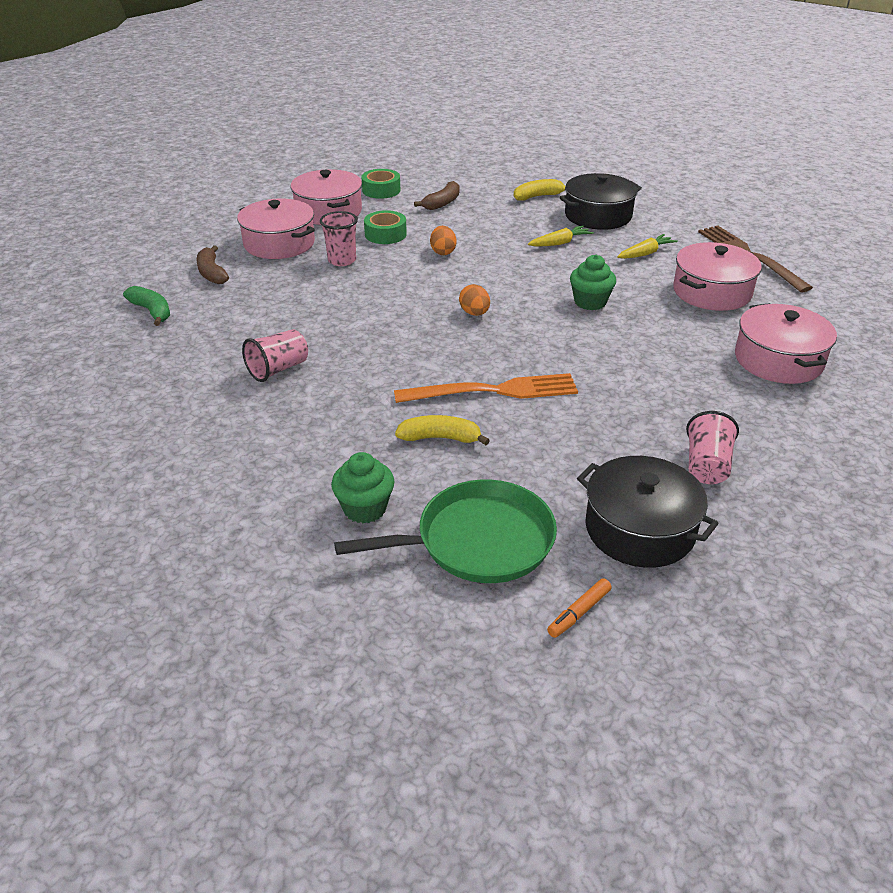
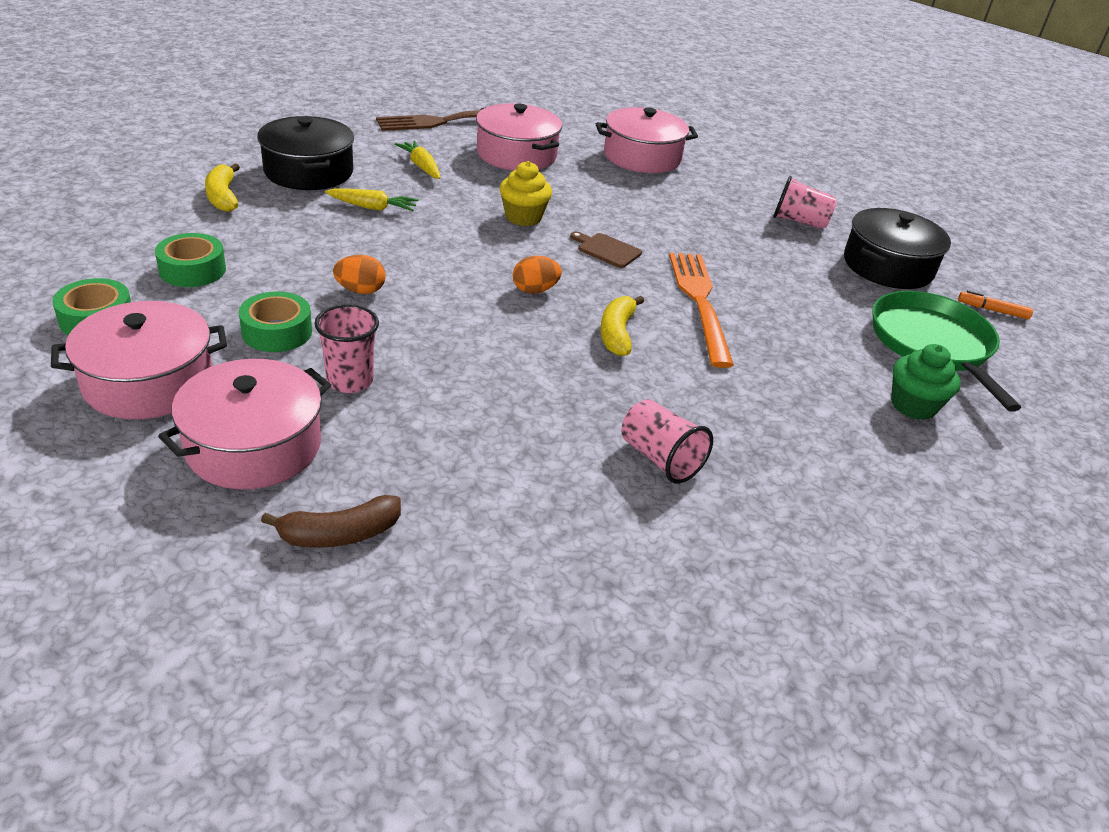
camera: 90 degrees left, 0 degrees up
(152, 311) = (469, 614): green banana -> none
(440, 438) = (788, 346): yellow banana -> yellow banana (617, 333)
(442, 203) = (192, 270): brown banana -> green tape
(558, 343) = (607, 250): none -> brown cutting board
(560, 243) = (373, 207): yellow carrot -> yellow carrot turned 120 degrees clockwise
(579, 612) = (992, 310): orange marker -> orange marker turned 150 degrees clockwise
(590, 302) = (523, 217): green cupcake -> yellow cupcake

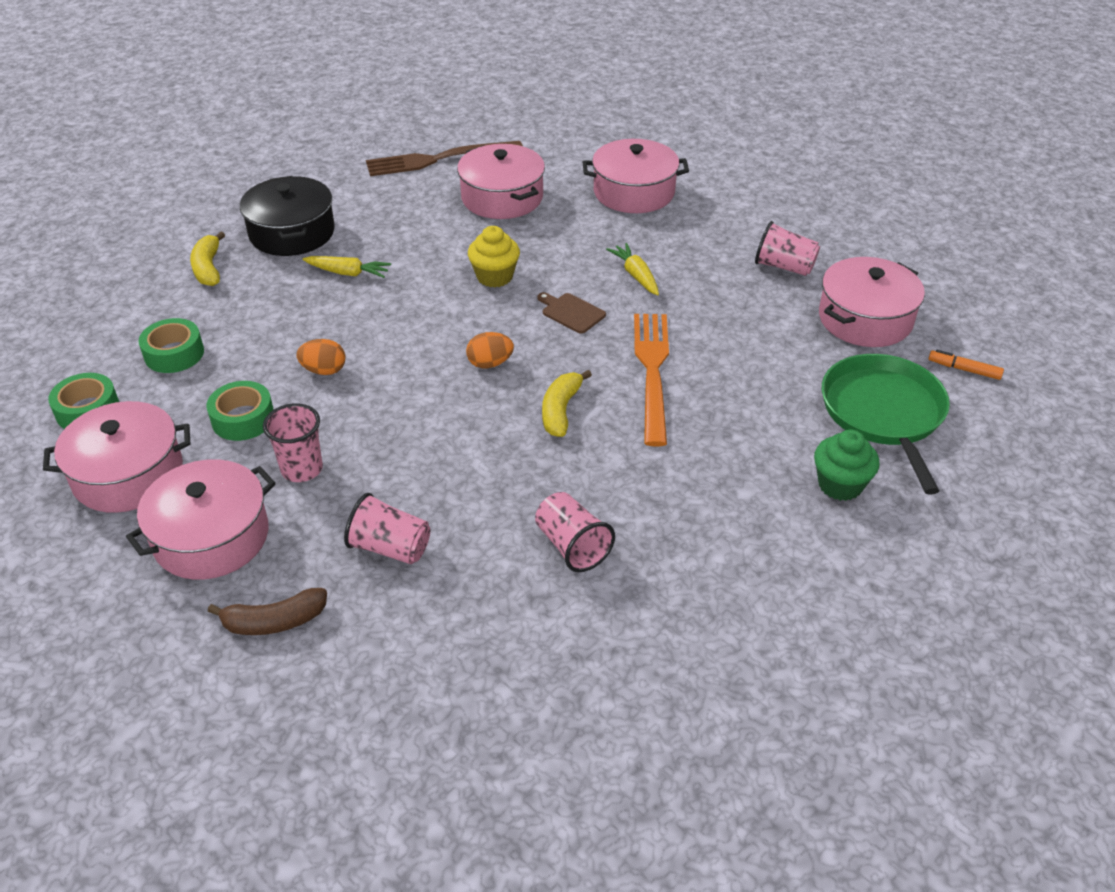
camera: 10 degrees right, 5 degrees up
(421, 166) = (403, 219): yellow carrot -> yellow carrot (636, 275)
(462, 458) = (390, 547): none -> pink cup
(888, 266) = (865, 319): black pot -> pink pot

